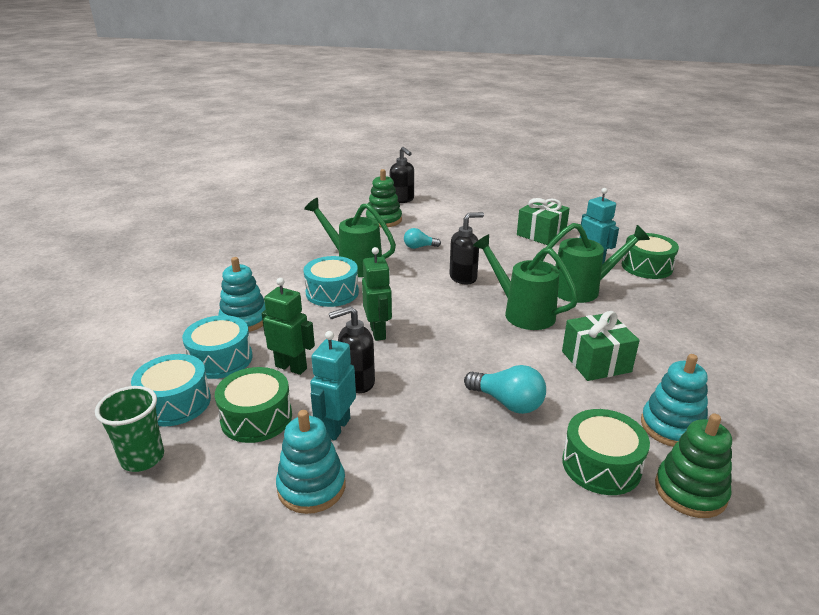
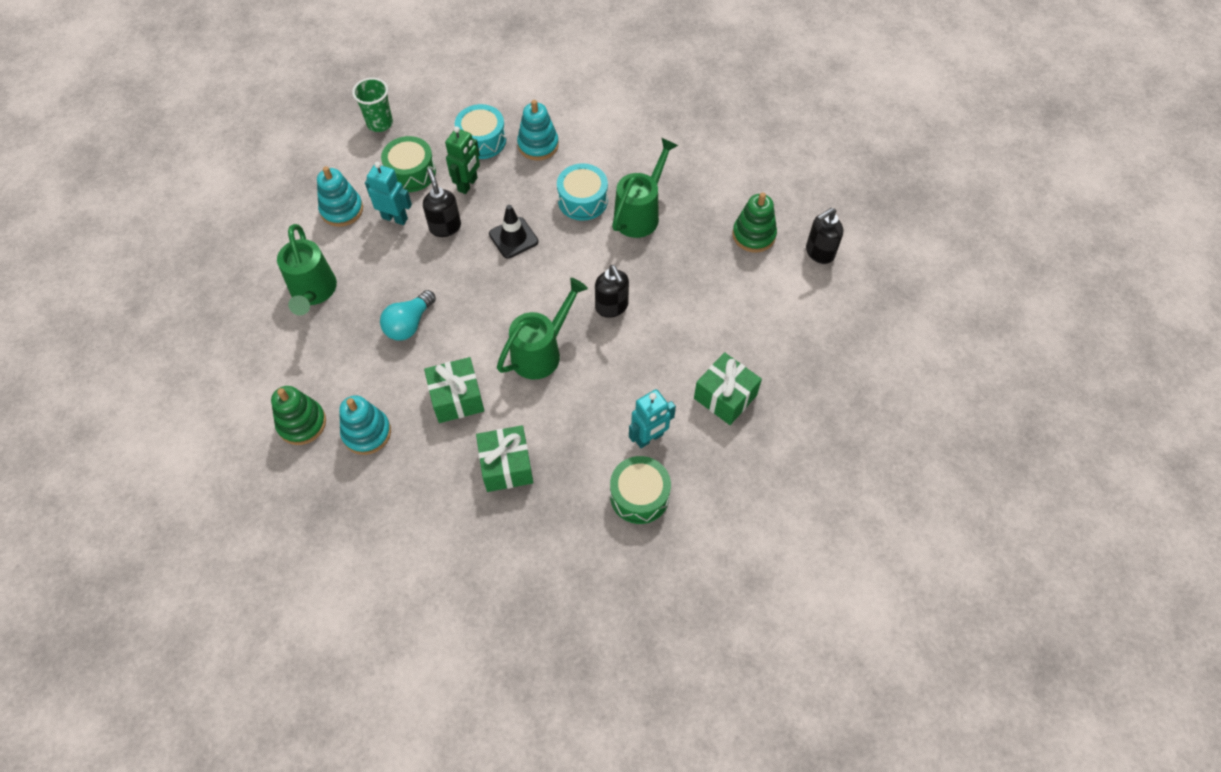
camera: 90 degrees right, 30 degrees up
(175, 403) = (432, 126): turquoise drum -> none
(378, 332) = (513, 238): green robot -> black traffic cone
(419, 247) = (682, 269): turquoise light bulb -> none
(582, 289) = (585, 414): green watering can -> green watering can (313, 292)
(601, 465) = (334, 374): green drum -> none
(657, 328) = (506, 466): none -> green gift

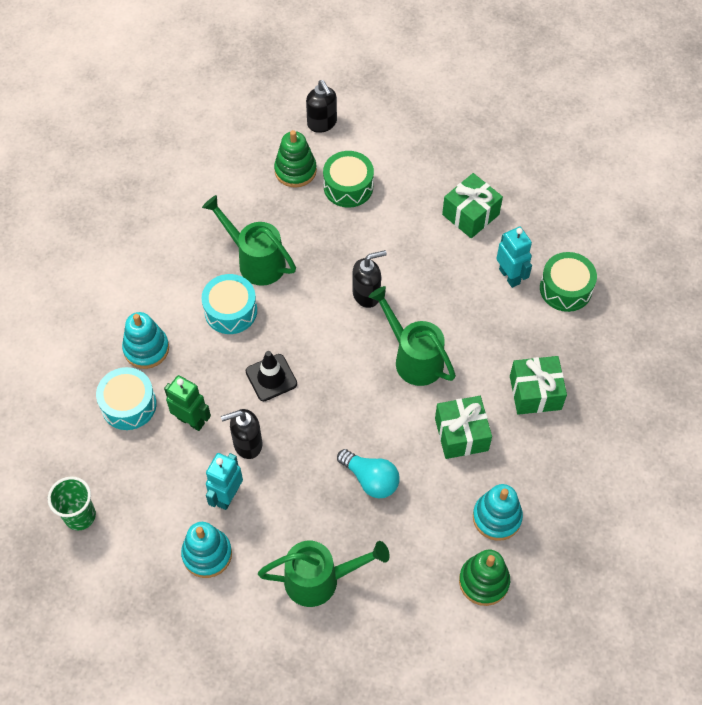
camera: 85 degrees left, 0 degrees up
(411, 173) = (164, 480): green drum -> green drum (348, 187)

